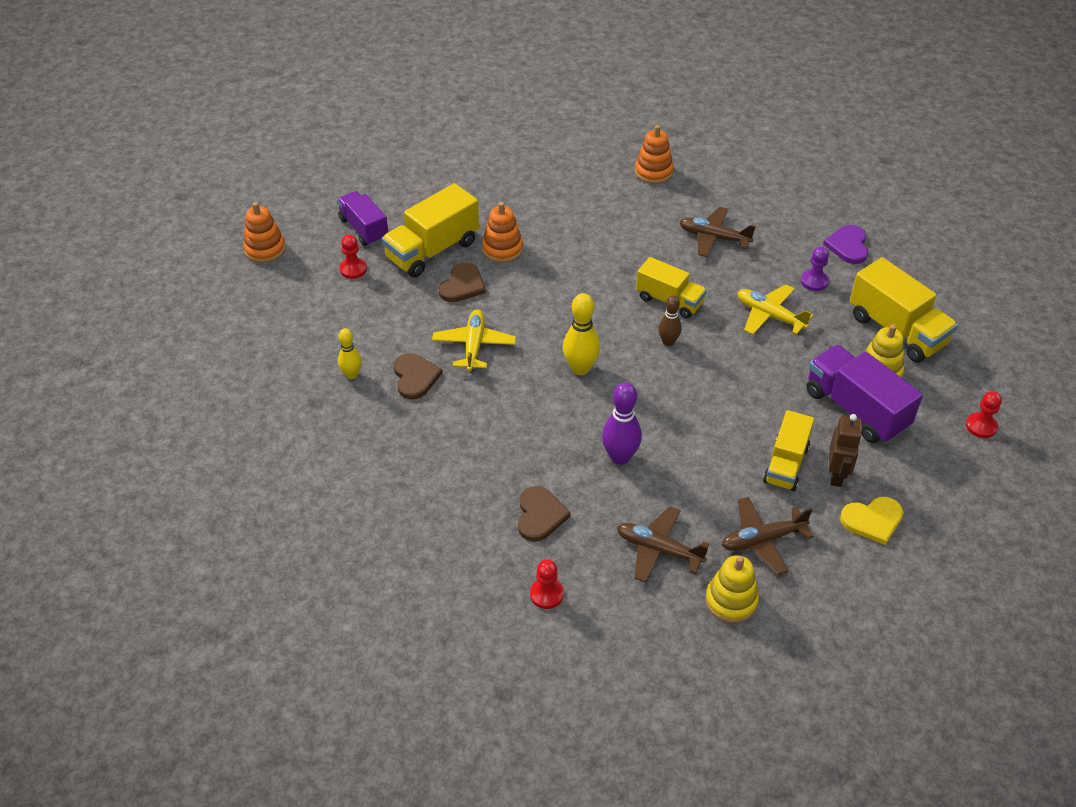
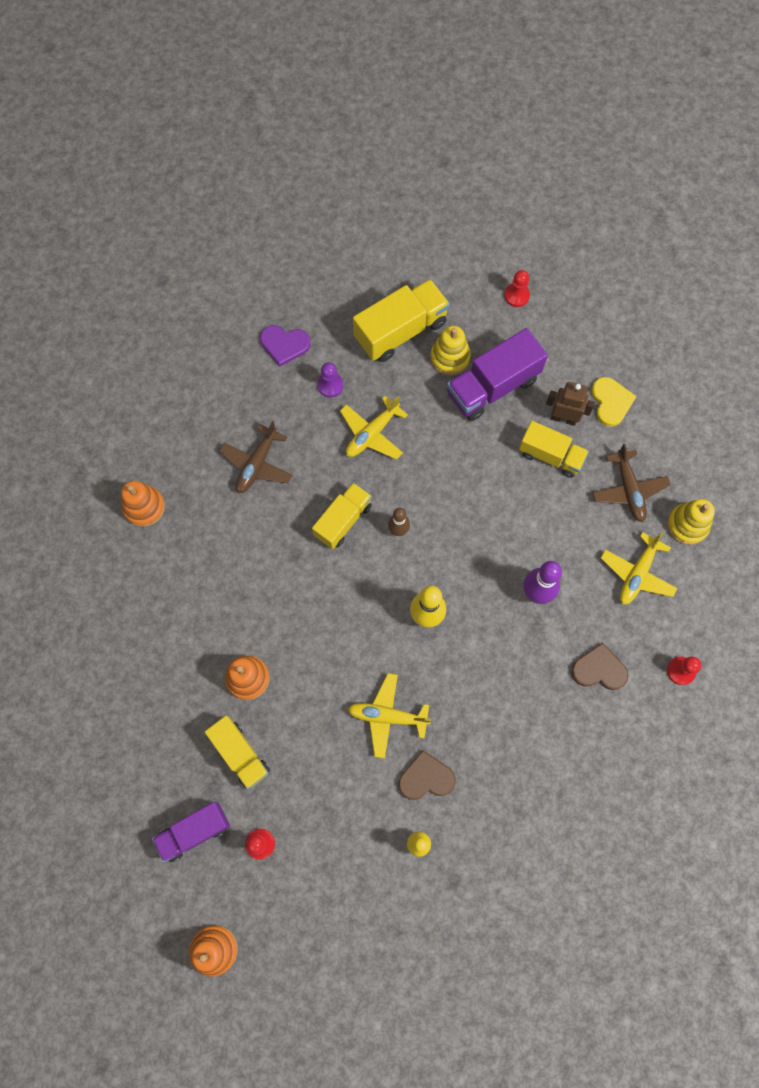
camera: 85 degrees left, 25 degrees up
(432, 250) = (240, 754): yellow truck -> yellow truck, size x0.66
(462, 285) = (298, 724): brown heart -> none
(659, 550) = (637, 573): brown plane -> yellow plane

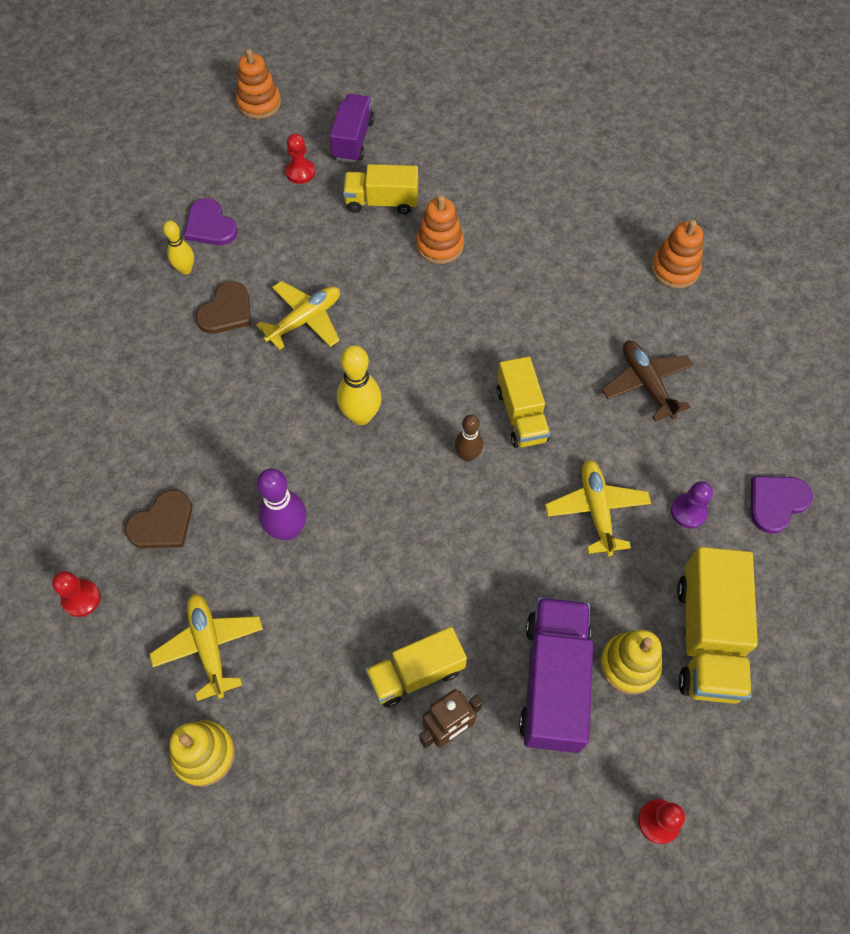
camera: 130 degrees right, 10 degrees down
(366, 865) = (210, 225): none -> purple heart
(611, 402) = (421, 808): yellow heart -> none
(628, 490) = (301, 725): brown plane -> none

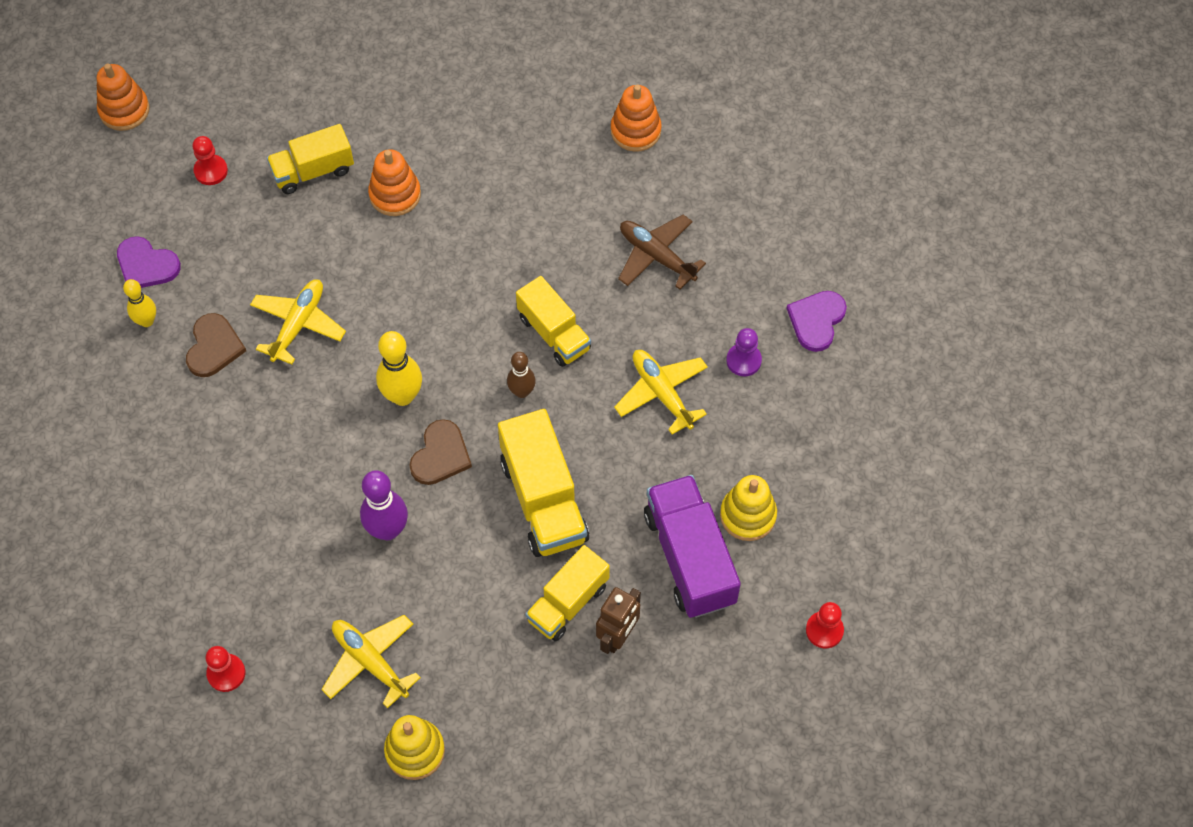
camera: 25 degrees left, 0 degrees up
(162, 523) = (265, 574): brown heart -> brown heart (440, 455)
(353, 140) = (248, 114): purple truck -> none
(707, 637) = (803, 464): yellow truck -> yellow truck (543, 500)

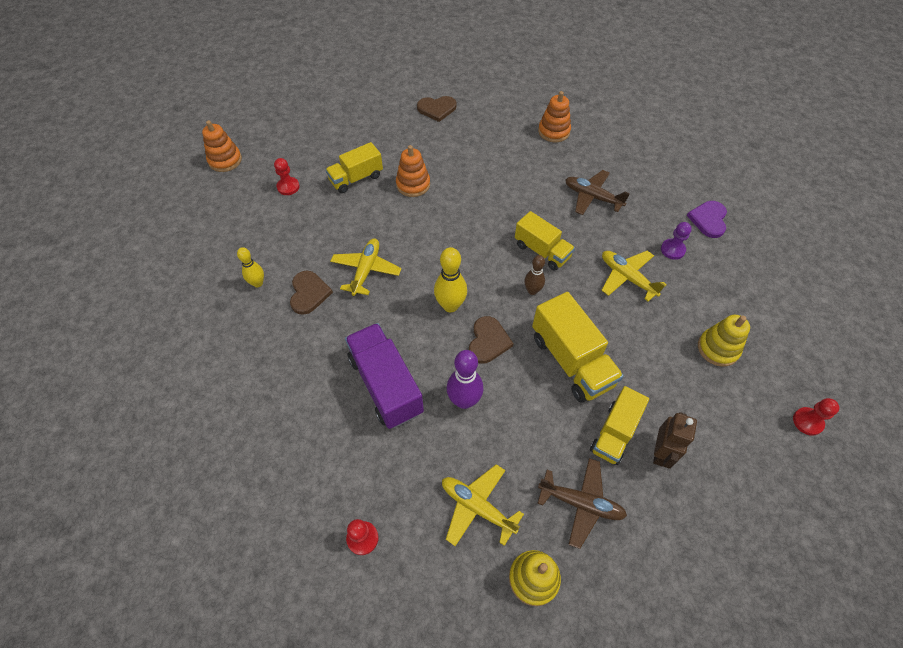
camera: 10 degrees left, 5 degrees down
(146, 265) = (252, 248): purple heart -> none
(463, 61) = (437, 109): none -> brown heart
(497, 679) = (580, 503): none -> brown plane
(690, 558) = (690, 385): purple truck -> purple truck (386, 385)

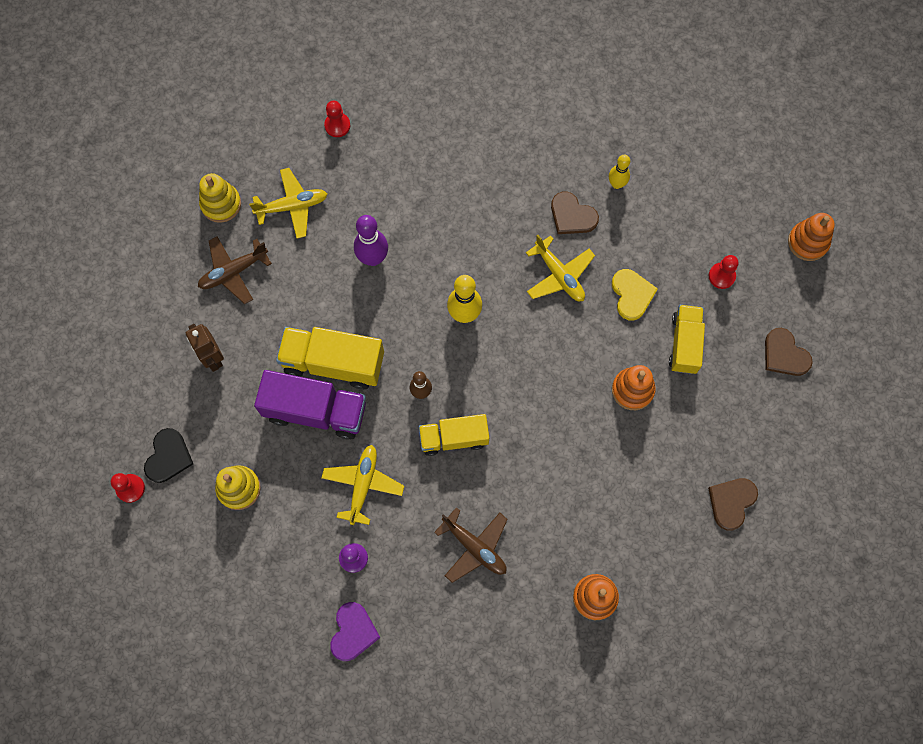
camera: 130 degrees right, 15 degrees up
(344, 223) = (632, 294): none -> yellow heart
(386, 385) = (434, 214): purple truck -> purple truck (315, 411)
(488, 341) = (406, 316): brown heart -> brown heart (784, 354)
(592, 197) = (474, 547): brown plane -> brown plane turned 60 degrees clockwise
(614, 433) = (254, 339): yellow truck -> none
(627, 278) = (363, 485): yellow plane -> yellow plane turned 75 degrees counterclockwise
(708, 220) = (353, 632): purple heart -> purple heart turned 45 degrees clockwise
(758, 415) = (168, 457): none -> black heart

